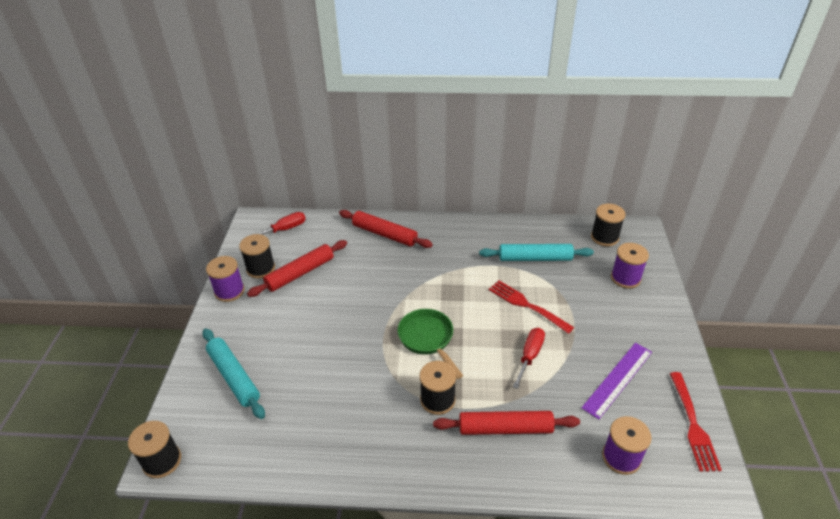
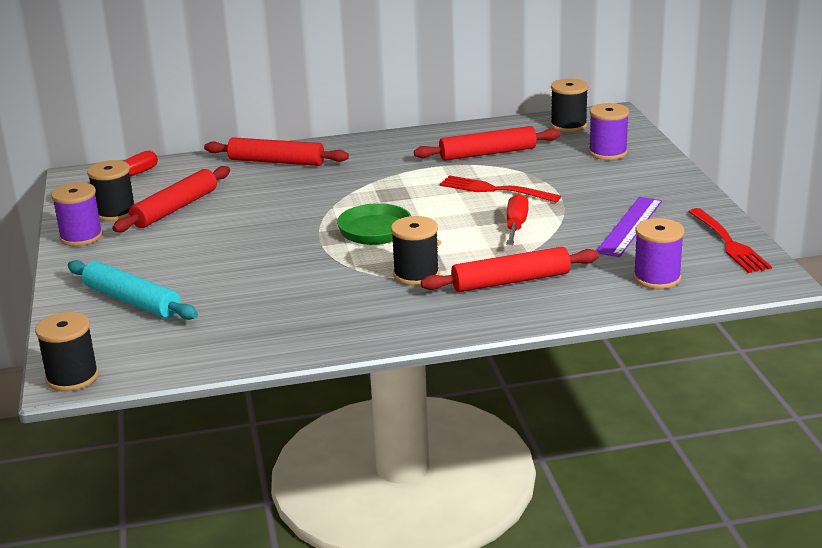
camera: 15 degrees left, 15 degrees down
(535, 258) = (487, 153): turquoise rolling pin -> red rolling pin

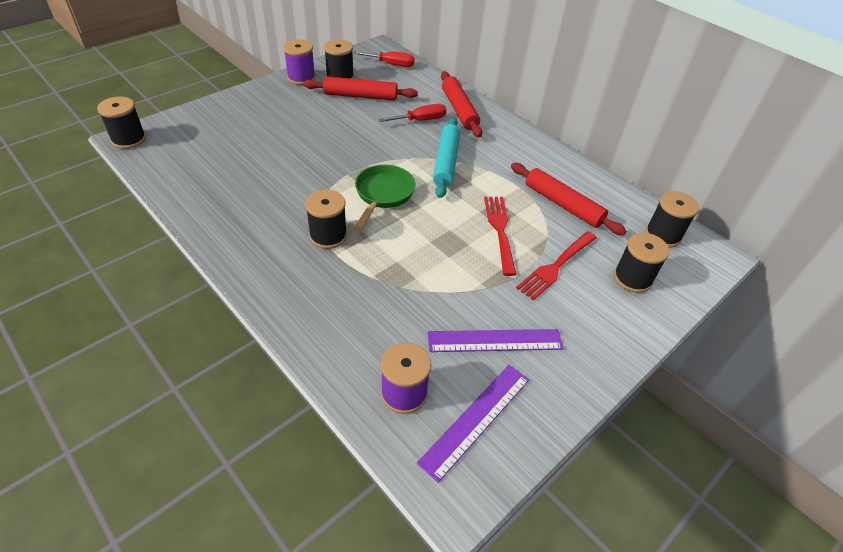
camera: 55 degrees right, 20 degrees up
(131, 301) = (230, 125): turquoise rolling pin -> turquoise rolling pin (446, 162)
(511, 281) = (346, 293): red rolling pin -> none
(516, 226) = (444, 264): red screwdriver -> red screwdriver (421, 120)
(607, 152) = (632, 278): purple spool -> black spool
(706, 254) = (475, 419): none -> purple ruler
(728, 243) = (512, 431): red fork -> red fork (556, 266)

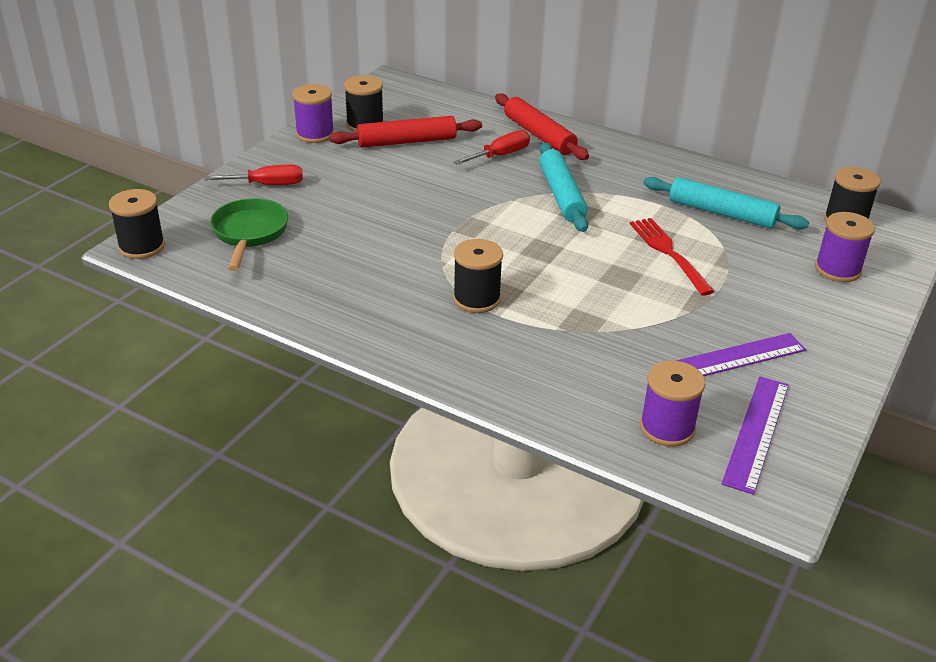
camera: 15 degrees left, 10 degrees down
(383, 195) = (511, 244): green pan -> green pan (249, 233)
(391, 64) = (420, 98): red screwdriver -> red screwdriver (267, 185)
(556, 266) = (751, 274): red fork -> none
(562, 205) = (721, 213): red rolling pin -> turquoise rolling pin
(632, 278) = (837, 269): black spool -> purple spool

